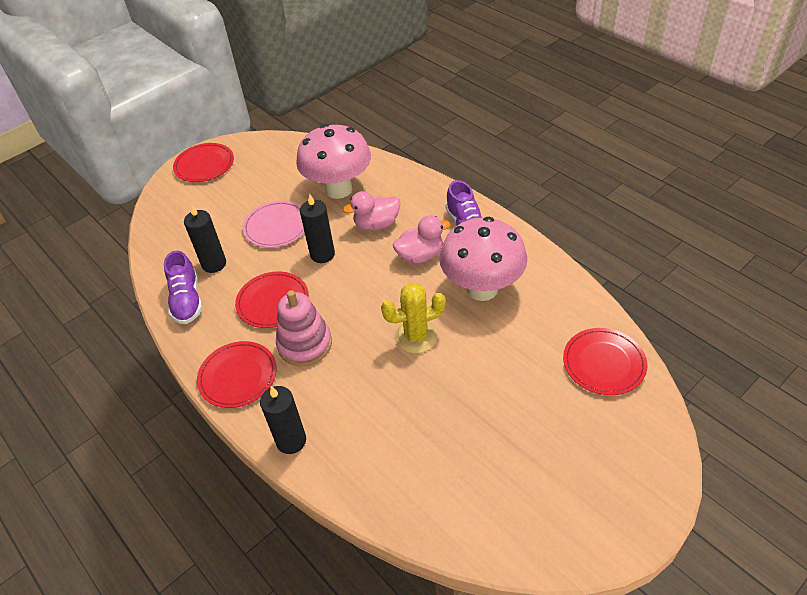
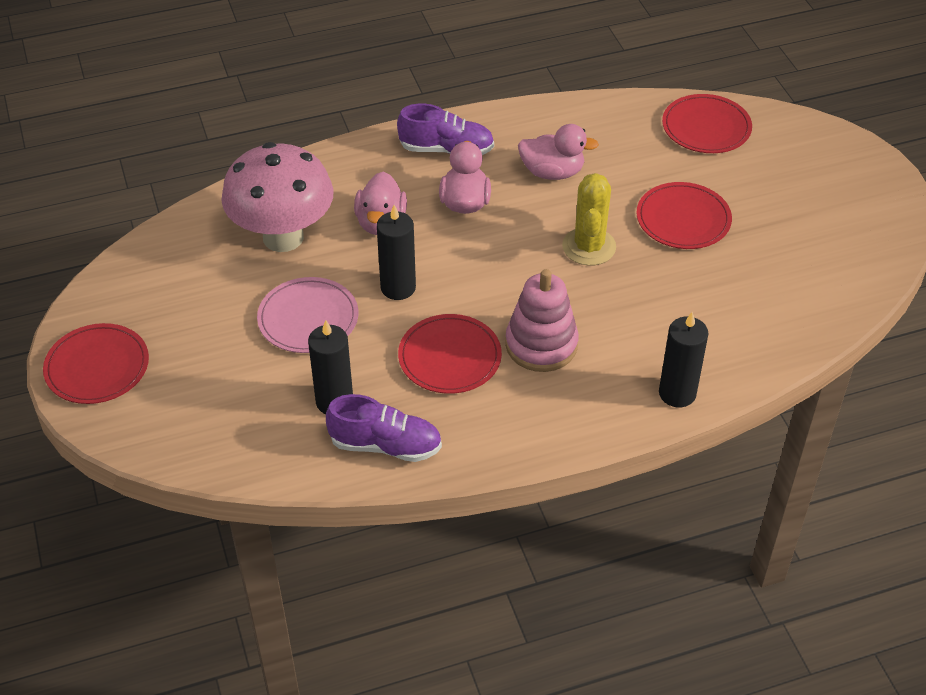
camera: 70 degrees left, 0 degrees up
(238, 376) = (554, 420): red plate -> red plate (683, 219)
(482, 289) = (552, 172): pink mushroom -> pink duck

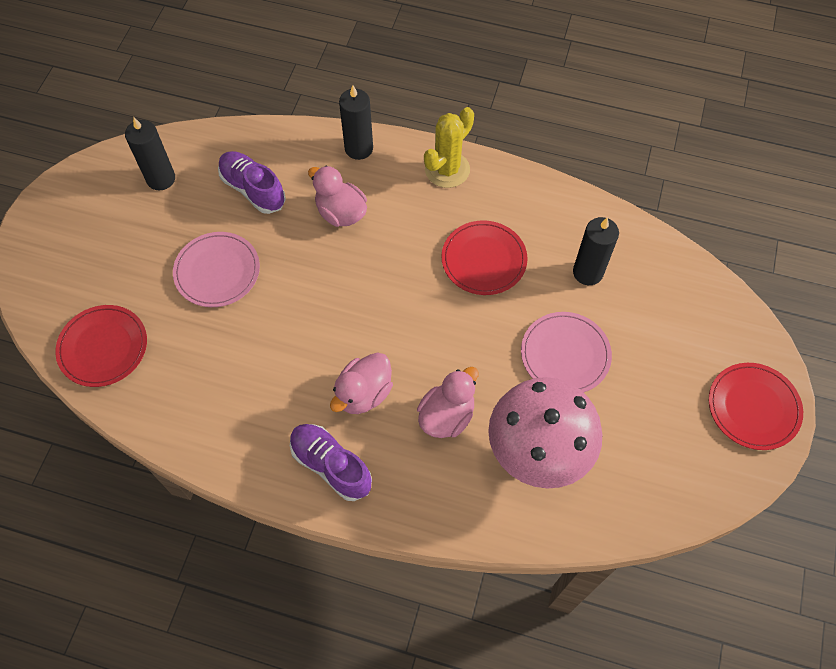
camera: 145 degrees left, 15 degrees up
(385, 445) = (573, 221): purple shoe -> purple shoe (253, 189)
(398, 287) = (478, 341): black candle -> black candle (161, 179)
(541, 345) = (413, 232): pink stacking toy -> none
(552, 172) = (268, 380): pink duck -> pink duck (341, 213)
(589, 247) = (308, 290): yellow cactus -> yellow cactus (447, 169)
(683, 219) = (217, 271): red plate -> pink plate

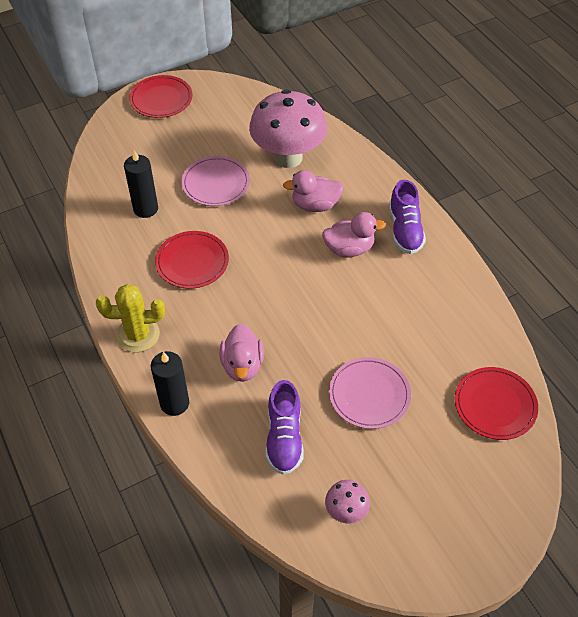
camera: 135 degrees left, 10 degrees down
(161, 179) = (346, 511): black candle -> pink mushroom

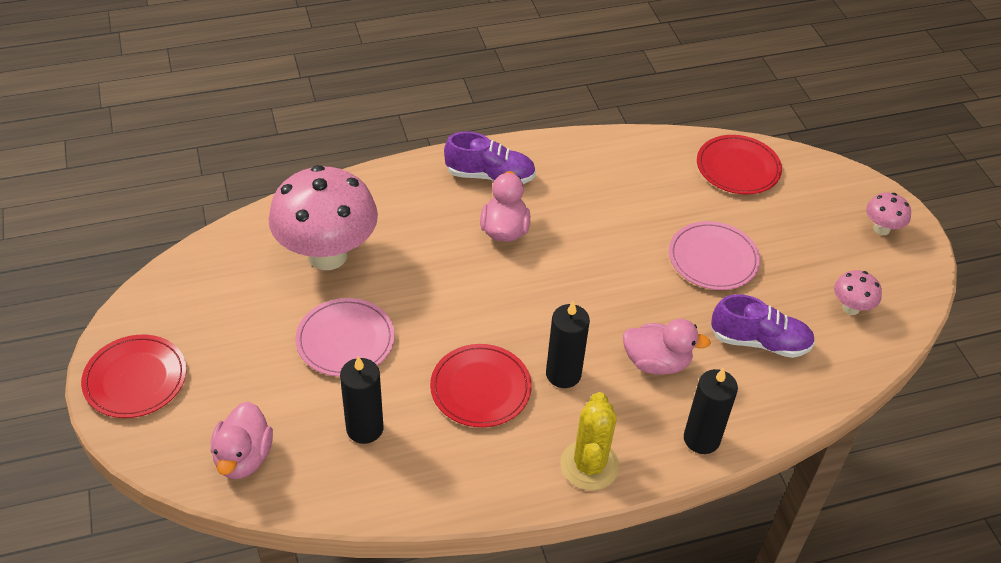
camera: 80 degrees left, 5 degrees down
(216, 307) = (563, 374): none -> black candle
(315, 205) = (422, 246): pink duck -> pink duck (243, 457)
(462, 538) = (881, 229): none -> pink mushroom

